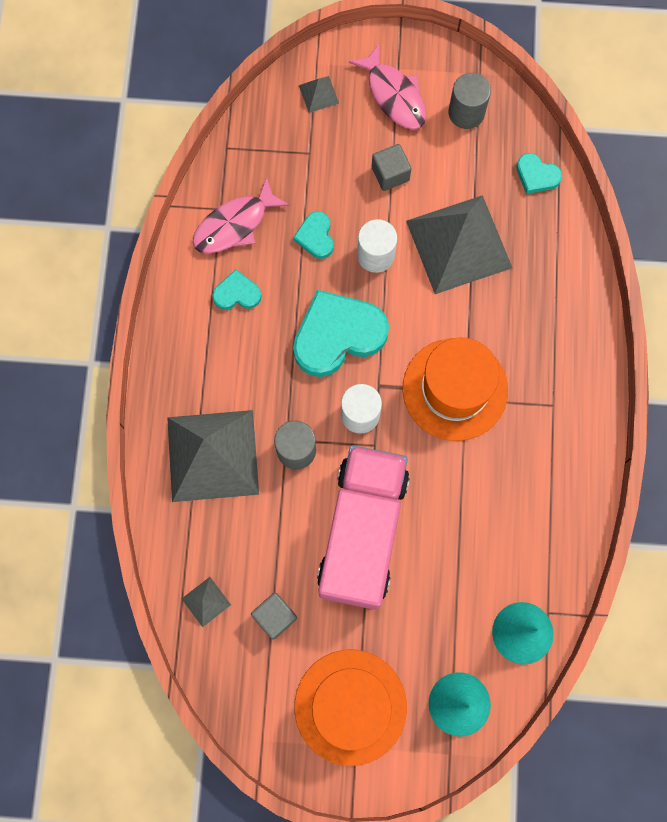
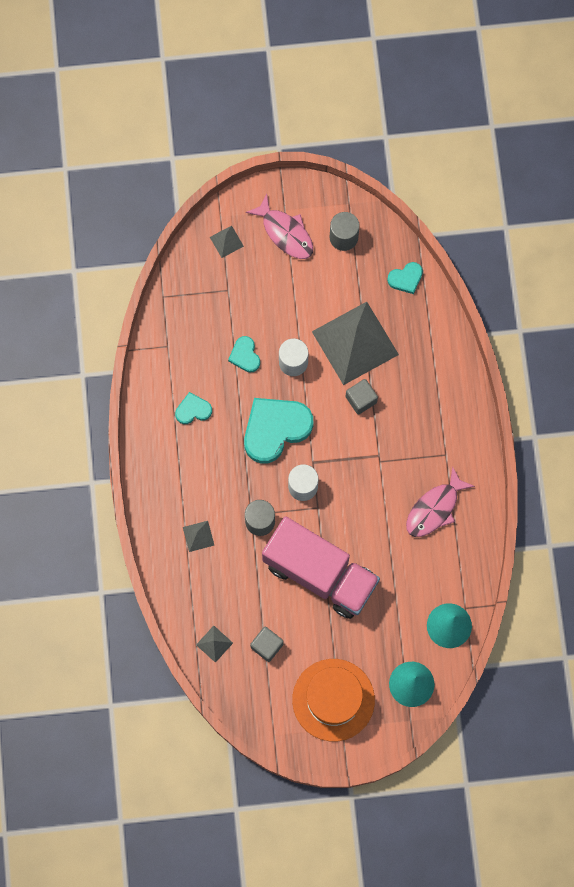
camera: 10 degrees left, 0 degrees up
(212, 455) = (198, 536): grey pyramid -> grey pyramid, size x0.40
(235, 224) = (181, 356): pink fish -> pink fish (435, 508)
(362, 532) = (320, 573): pink truck -> pink truck turned 120 degrees clockwise
(390, 174) = (293, 296): grey cube -> grey cube (361, 399)
(455, 389) = (370, 455): orange hat -> none
(536, 175) = (406, 278): turquoise heart -> turquoise heart turned 45 degrees counterclockwise

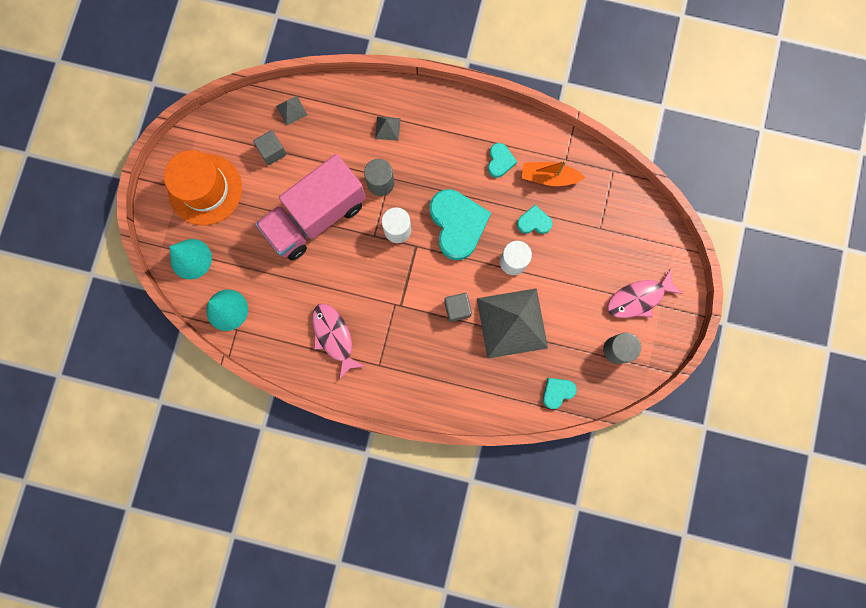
camera: 110 degrees right, 5 degrees up
(192, 356) = (549, 177): none -> orange boat
(226, 241) = (647, 243): grey pyramid -> none
(406, 278) = (557, 392): turquoise heart -> turquoise heart turned 60 degrees clockwise

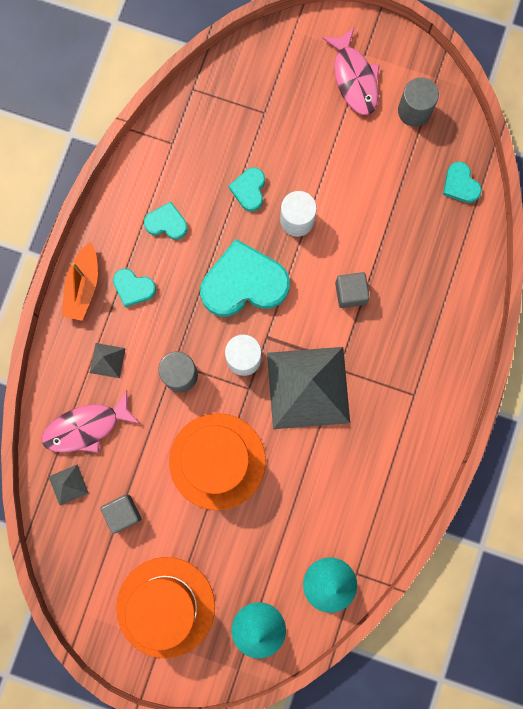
camera: 85 degrees left, 0 degrees up
(316, 217) = (217, 461): pink truck -> orange hat
(334, 337) = (375, 448): pink fish -> pink fish (86, 427)
(446, 141) = (133, 288): none -> turquoise heart
(512, 323) = (373, 229): grey pyramid -> grey pyramid (308, 387)
(549, 177) = (193, 166): orange boat -> orange boat (83, 286)

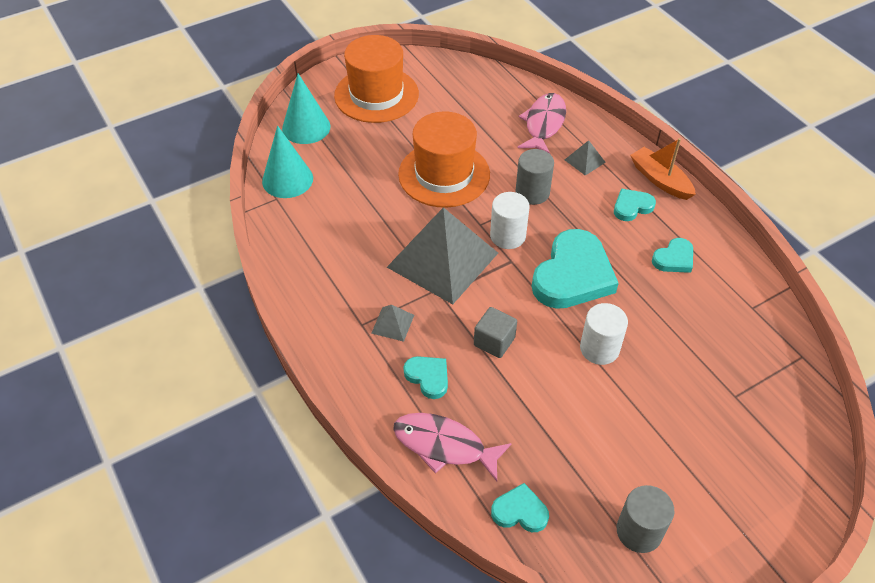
camera: 130 degrees right, 30 degrees down
(68, 484) = (511, 95): grey pyramid -> grey pyramid (393, 324)
(123, 513) = (462, 109): grey cube -> none
(249, 190) = (660, 333): turquoise heart -> turquoise heart (428, 377)
(354, 78) = (720, 501): pink fish -> pink fish (444, 445)

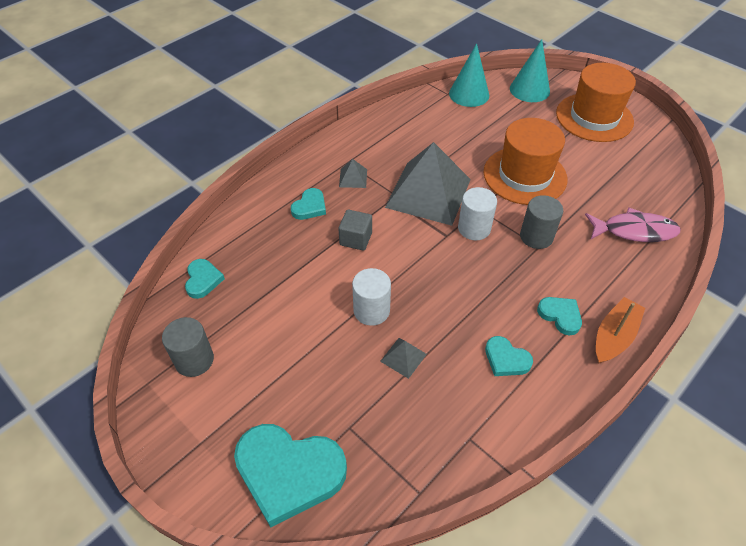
camera: 75 degrees right, 0 degrees up
(444, 445) = (252, 227): pink fish -> none
(573, 275) = (448, 280): turquoise heart -> turquoise heart (289, 473)
(585, 161) = (603, 269): grey pyramid -> grey pyramid (403, 357)

